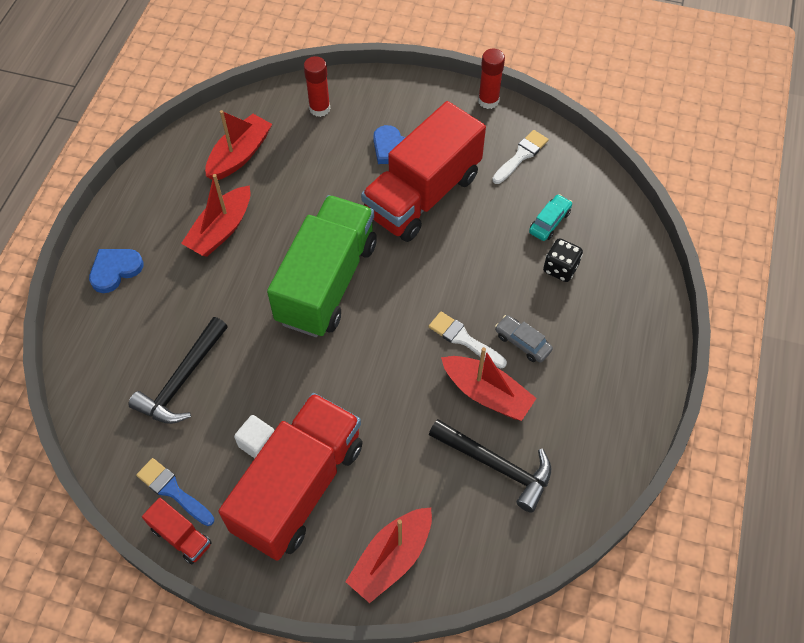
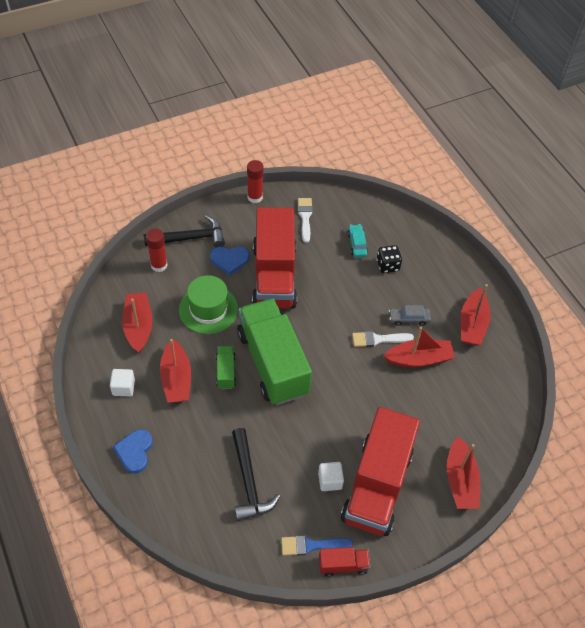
camera: 45 degrees left, 5 degrees down
(167, 203) = (123, 387): none -> white cube
(273, 257) = (226, 372): none -> green truck
(299, 487) = (377, 485): red truck -> red truck turned 150 degrees counterclockwise
(321, 184) = (208, 309): none -> green hat
(496, 465) = (460, 392): black hammer -> black hammer (189, 238)
(592, 403) = (472, 324): none -> red boat

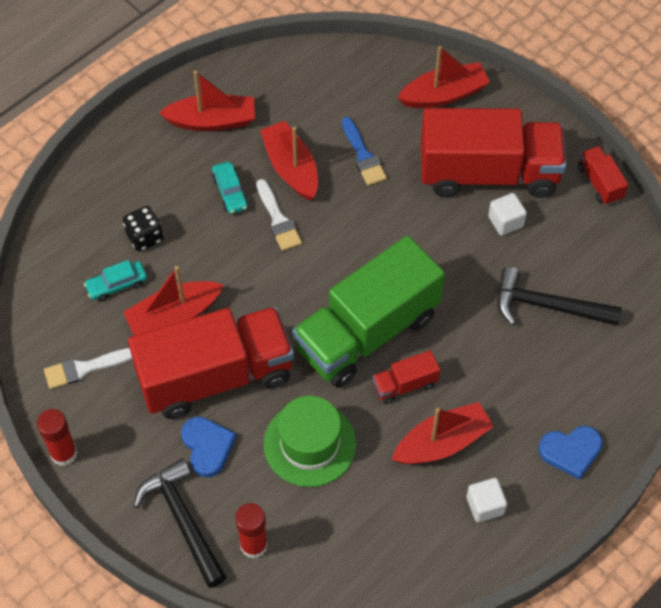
camera: 105 degrees left, 5 degrees up
(138, 326) = (377, 528): red boat -> red boat (174, 315)
(226, 372) = (405, 384): green truck -> red truck
(249, 481) = (547, 306): black hammer -> black hammer turned 135 degrees counterclockwise
(311, 545) = (593, 219): blue brush -> blue brush (363, 155)
(409, 319) = (230, 192): grey car -> turquoise car

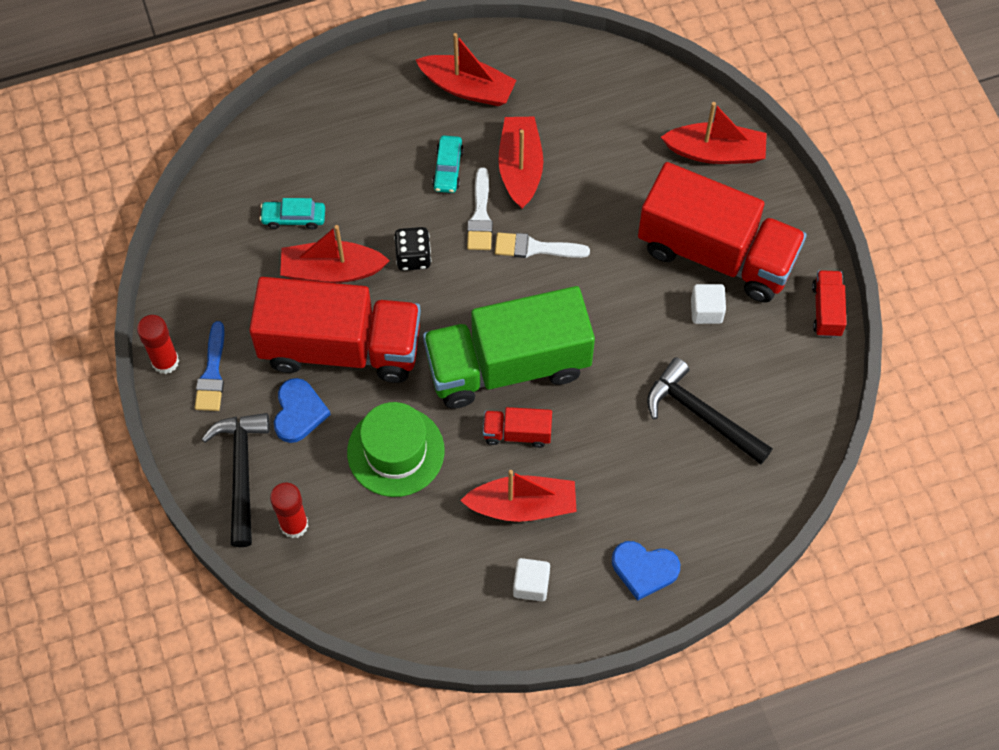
camera: 25 degrees right, 5 degrees up
(84, 368) = (224, 288): white brush -> white brush (535, 248)
(145, 237) = (343, 181): black dice -> black dice (413, 257)
(363, 155) = (599, 184): blue brush -> blue brush (212, 373)

